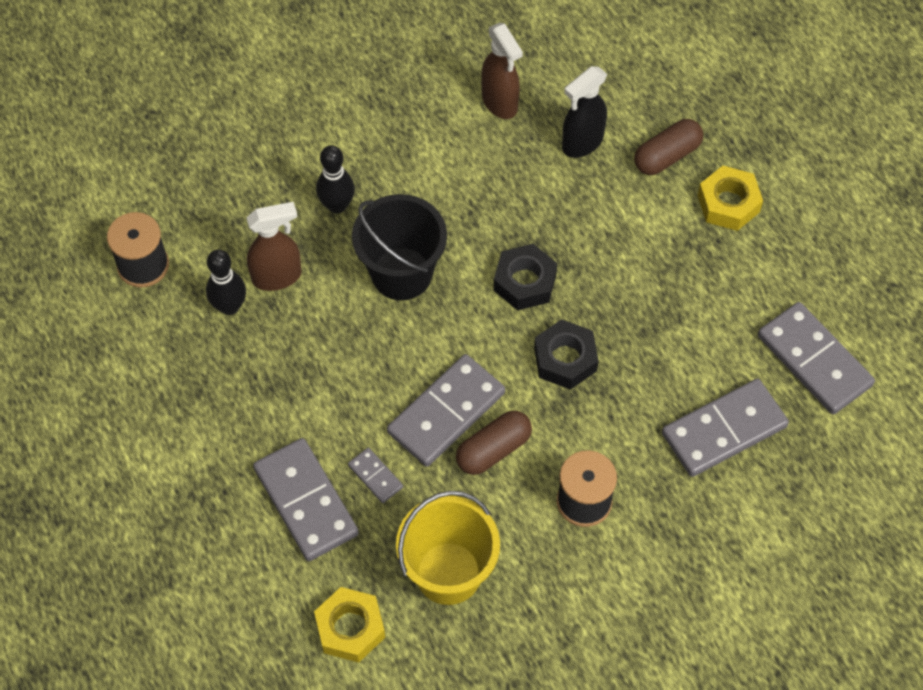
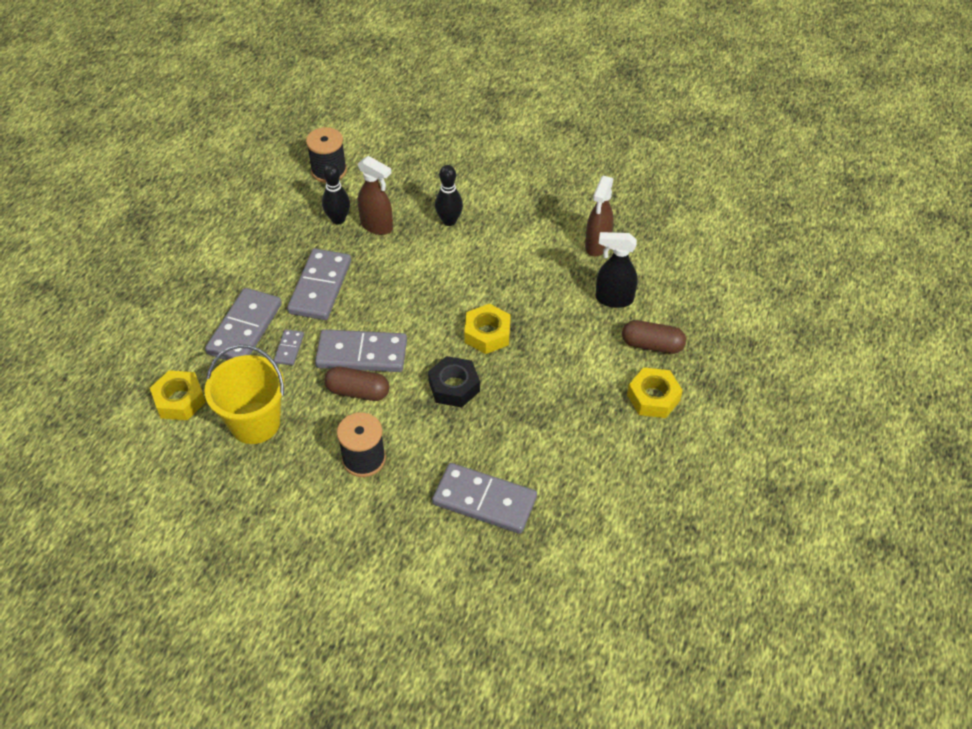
camera: 50 degrees right, 10 degrees down
(401, 273) = (434, 276): black bucket -> none
(524, 282) = (487, 334): black nut -> yellow nut
(814, 361) = (586, 518): grey domino -> grey domino (320, 287)

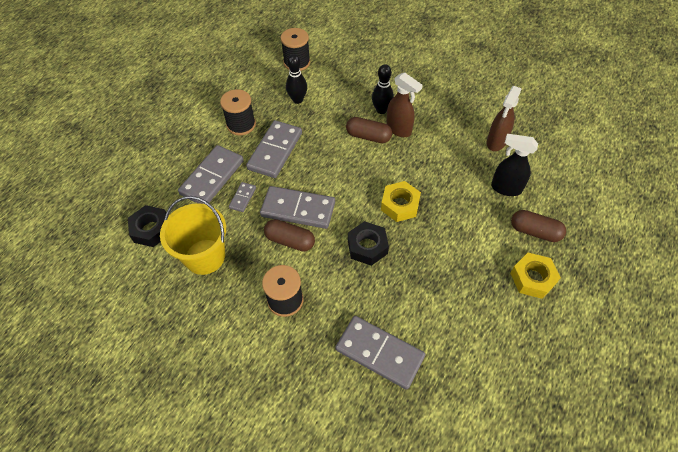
camera: 10 degrees right, 5 degrees up
(179, 400) = (151, 229): yellow nut -> black nut
(269, 259) = (241, 124): none -> black spool
(377, 226) = (326, 108): brown spray bottle -> brown spray bottle (399, 129)
(437, 256) = (368, 136): none -> brown capsule

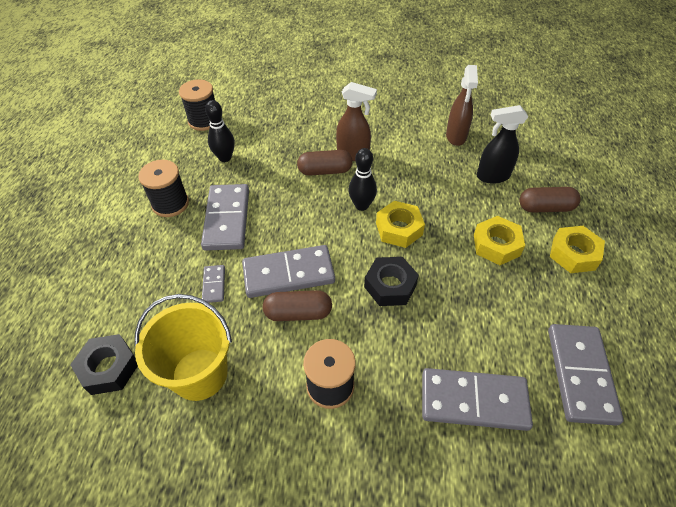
camera: 25 degrees left, 5 degrees down
(212, 177) = (163, 275): grey domino -> grey domino (581, 374)
(381, 110) = (324, 141): black bowling pin -> black bowling pin (361, 205)
(471, 247) = (496, 245): none -> yellow nut

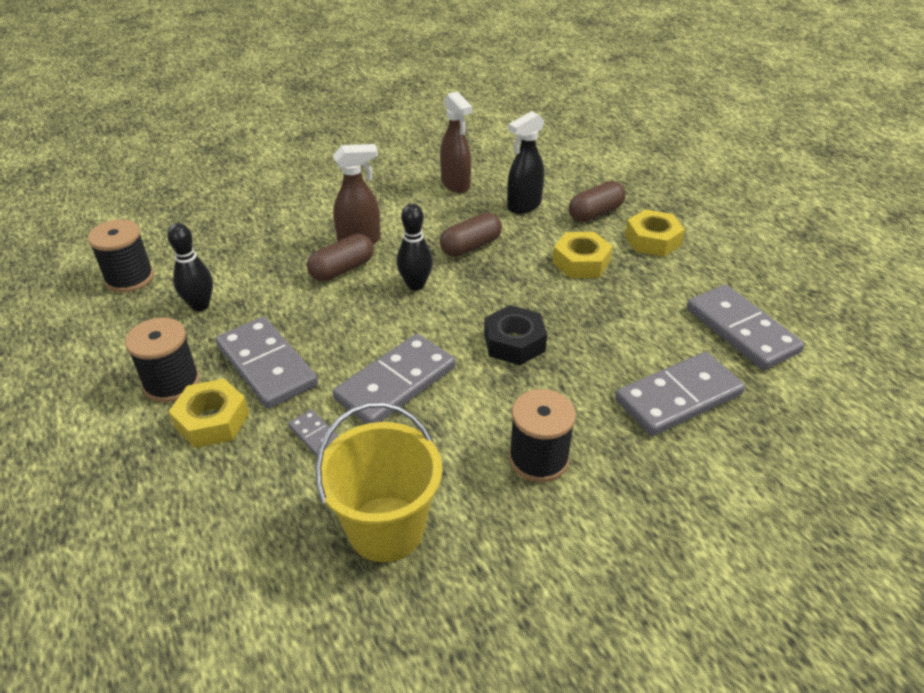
camera: 35 degrees left, 10 degrees down
(109, 368) = (263, 588): black nut -> none
(298, 313) = (442, 413): brown capsule -> brown capsule (471, 246)
(399, 229) = (475, 289): yellow nut -> yellow nut (212, 420)

